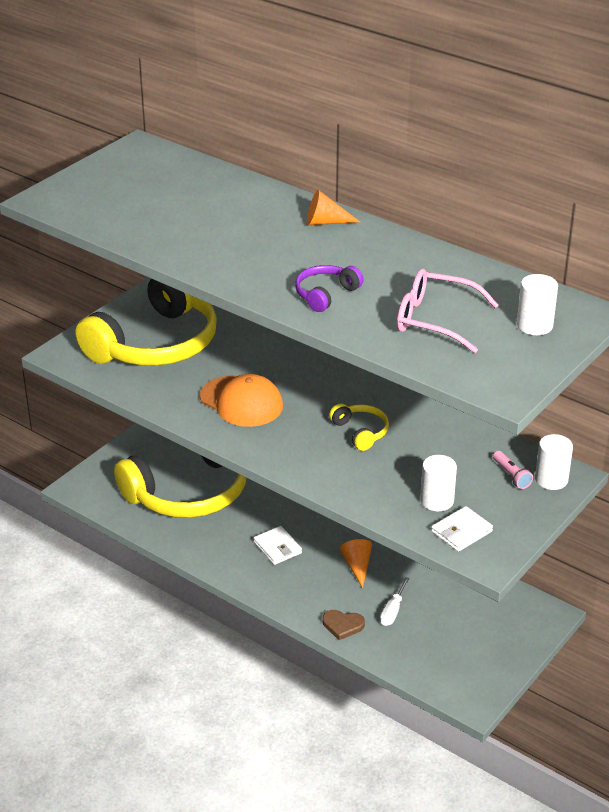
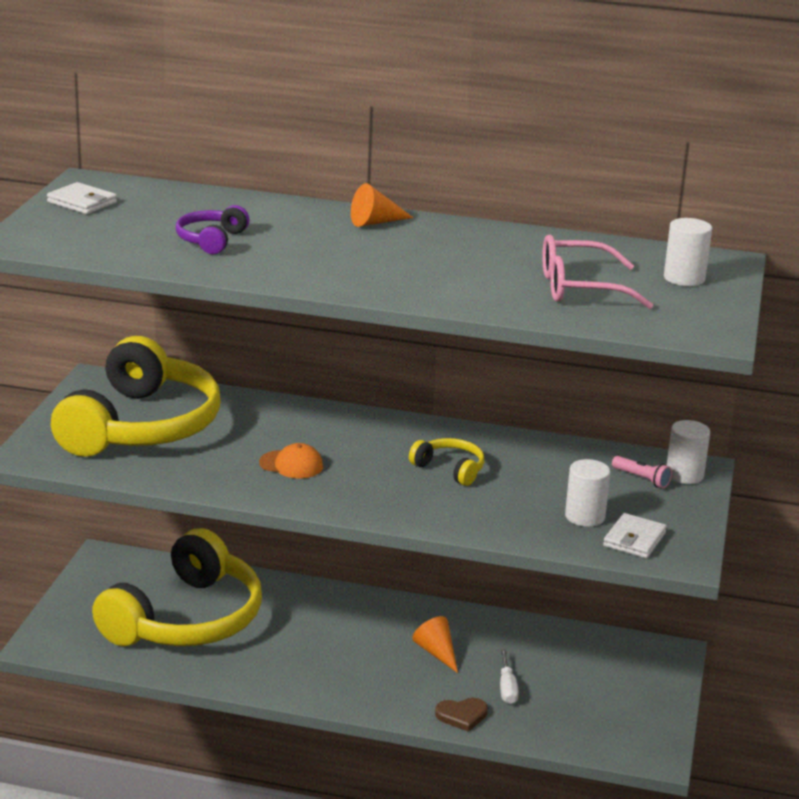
camera: 25 degrees left, 10 degrees down
(241, 402) = (291, 465): orange cap -> orange cap, size x0.58
(277, 547) = (332, 654): white wallet -> white wallet (82, 202)
(326, 294) = (441, 283): purple headphones -> purple headphones (211, 240)

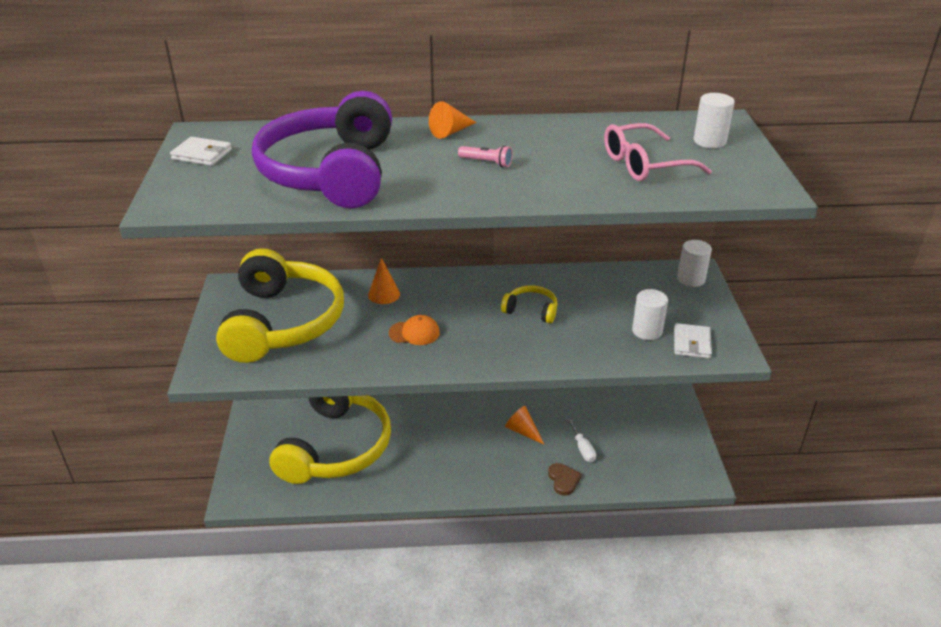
camera: 15 degrees left, 10 degrees up
(211, 240) = (331, 172): purple headphones -> purple headphones, size x2.43
(276, 420) = (384, 294): none -> orange cone
(462, 715) = (563, 480): brown heart -> brown heart turned 75 degrees counterclockwise
(641, 479) = (665, 289): pink flashlight -> pink flashlight (486, 162)

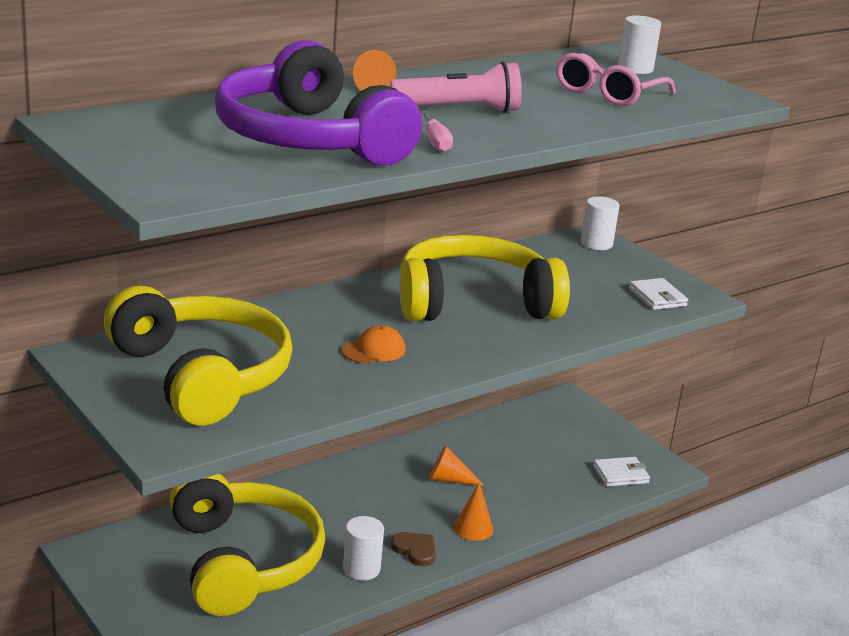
camera: 35 degrees left, 10 degrees down
(202, 154) = (119, 143): white wallet -> white wallet (620, 474)
(384, 294) = (292, 322): orange cone -> orange cone (473, 528)
(422, 191) = (435, 142): none -> pink screwdriver
(486, 162) = (459, 110): pink flashlight -> pink flashlight, size x1.98
(531, 310) = (474, 303): yellow headphones -> yellow headphones, size x2.43
(563, 480) = (536, 513): brown heart -> brown heart (415, 550)
(582, 448) = (527, 477): white screwdriver -> none
(647, 331) = (606, 296): white cylinder -> white cylinder (361, 569)

